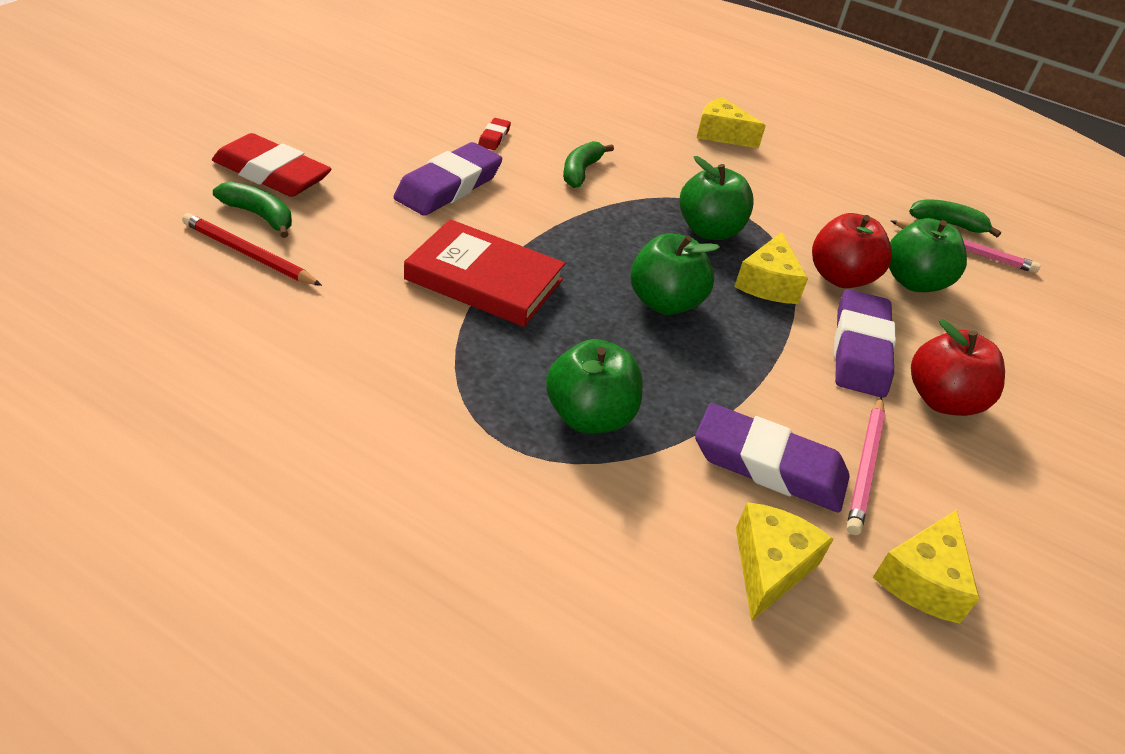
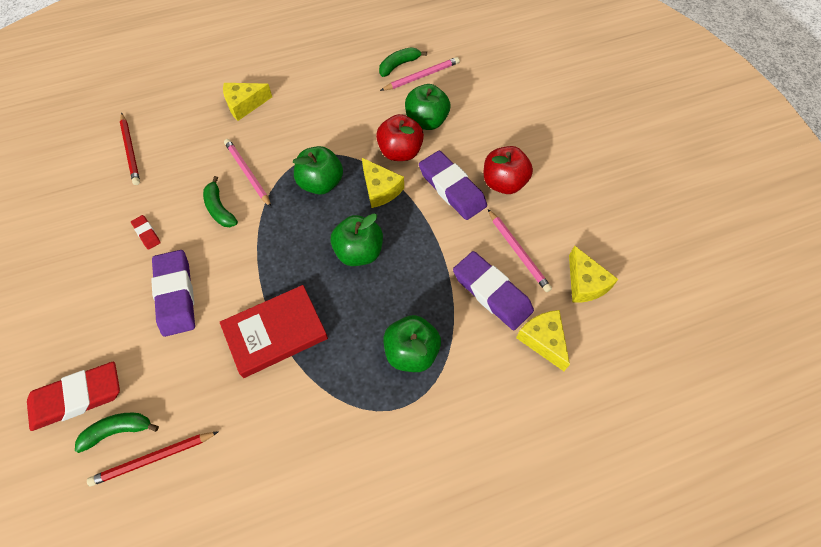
camera: 45 degrees left, 20 degrees up
(569, 88) = (130, 150): none -> red pencil
(647, 172) = (248, 173): none -> pink pencil
(769, 465) = (492, 293): purple eraser -> purple eraser turned 75 degrees clockwise

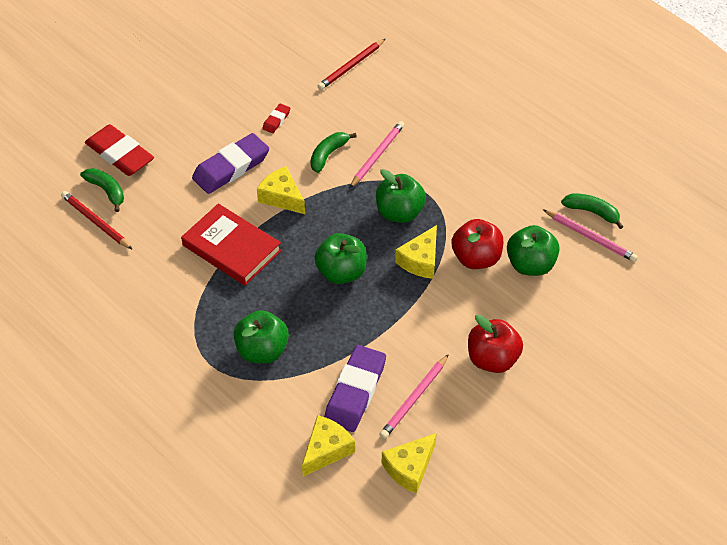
camera: 65 degrees right, 10 degrees down
(244, 105) = (454, 116): yellow cheese -> yellow cheese (282, 197)
(452, 188) = (457, 317): purple eraser -> none

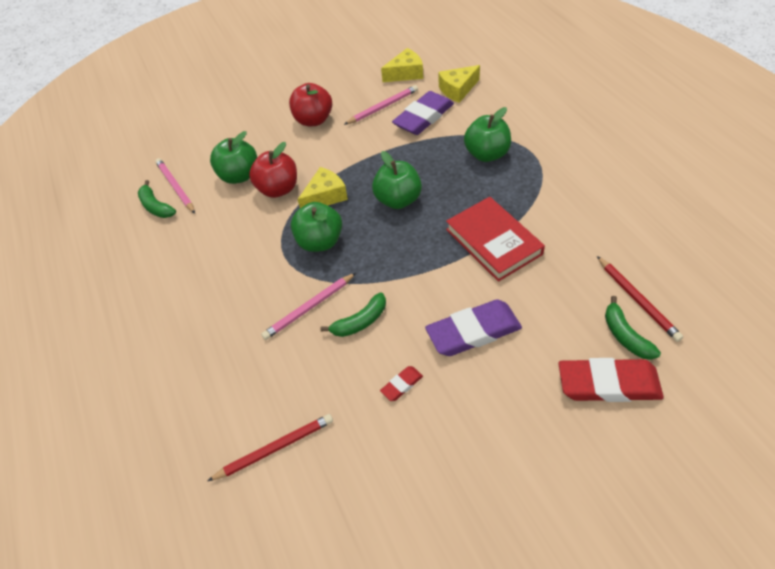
camera: 155 degrees left, 0 degrees up
(120, 154) = (608, 384): red eraser -> red eraser turned 60 degrees counterclockwise
(282, 197) = (427, 283): yellow cheese -> none

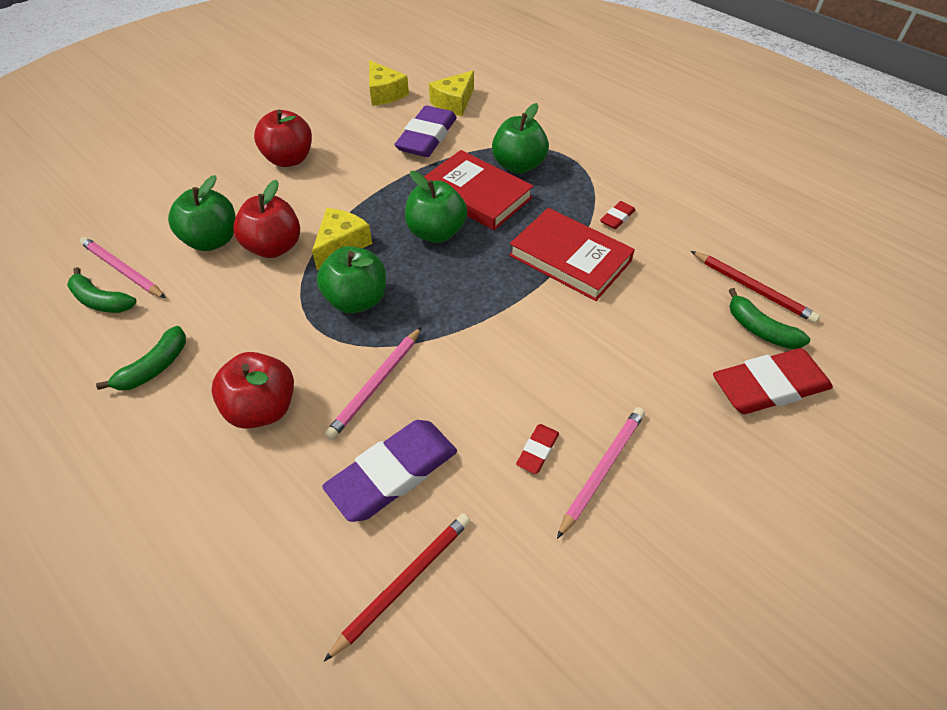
camera: 25 degrees left, 0 degrees up
(230, 306) = (263, 408): none -> red apple
(360, 322) = (451, 386): green banana -> green banana (154, 367)
(383, 107) = (372, 133): pink pencil -> pink pencil (602, 470)
(405, 73) = (384, 93): yellow cheese -> yellow cheese turned 105 degrees clockwise
(442, 174) = (476, 195): none -> red book
(473, 332) = (594, 365): purple eraser -> purple eraser (393, 473)
(549, 215) = (617, 218): none -> red eraser

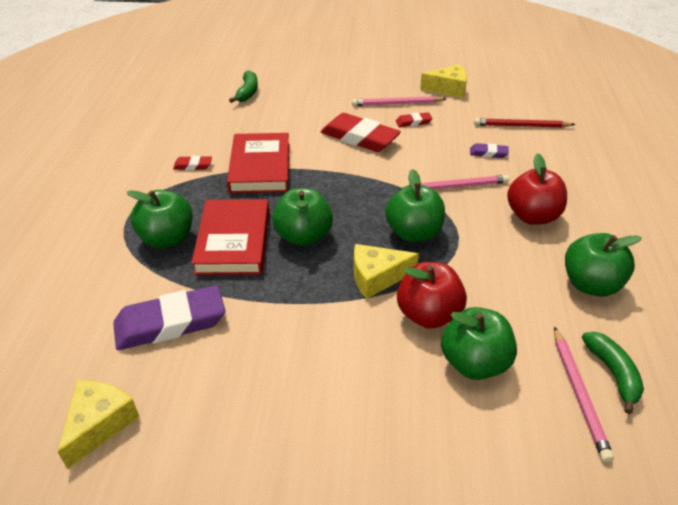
camera: 130 degrees left, 10 degrees down
(154, 367) = (590, 284): green banana -> green apple
(289, 159) = (312, 408): red apple -> none
(393, 473) = (488, 153): purple eraser -> purple eraser, size x0.46
(454, 103) = (79, 343): yellow cheese -> yellow cheese (448, 89)
(752, 288) = (214, 102): red pencil -> none
(769, 386) = (287, 81): red eraser -> red eraser (359, 138)

